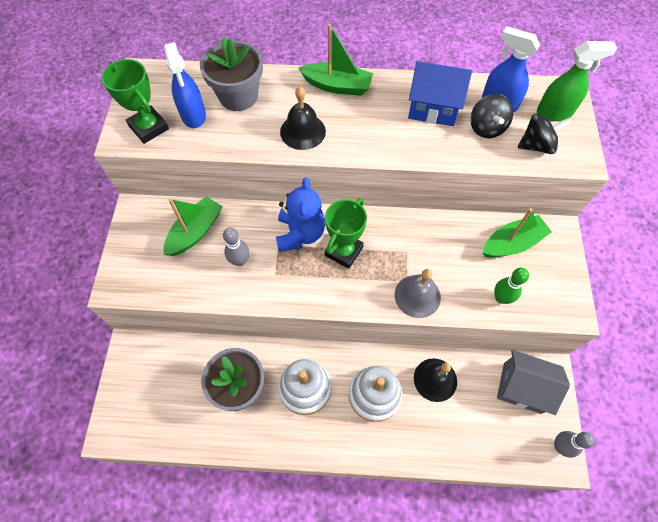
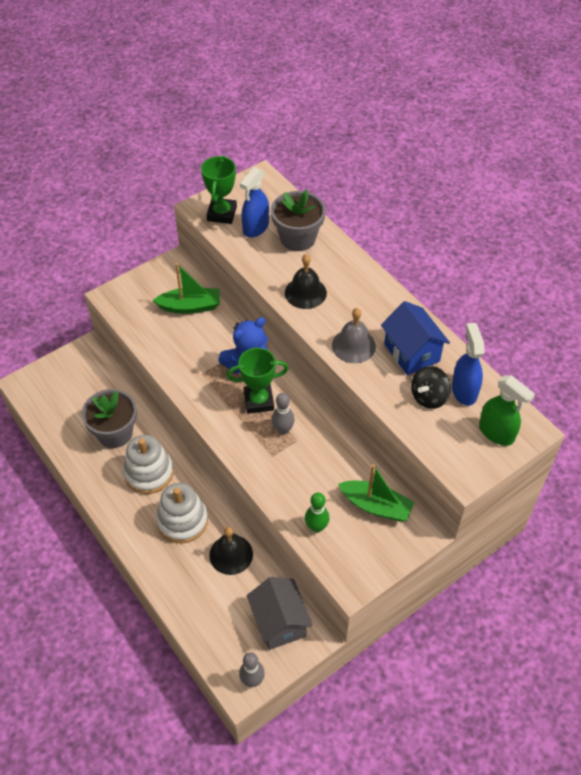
camera: 50 degrees right, 10 degrees down
(240, 261) = (192, 347): grey bowling pin -> grey bowling pin (283, 429)
(337, 86) = (368, 284): green boat -> none
(417, 296) = (265, 470): grey bell -> grey bell (353, 345)
(536, 145) = (446, 439): black spinning top -> none

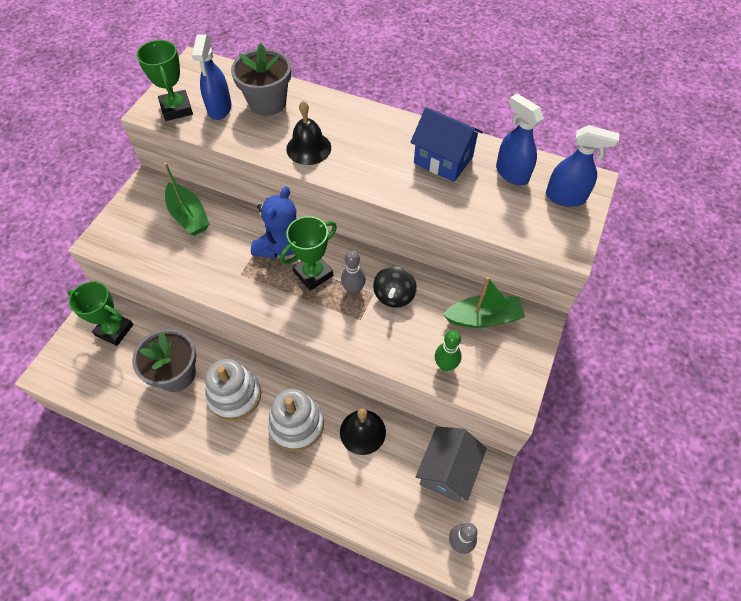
camera: 30 degrees left, 5 degrees up
(89, 374) = (114, 330): none -> green trophy
(190, 306) = (189, 216): green boat -> green boat turned 90 degrees clockwise
(279, 622) = (447, 471): grey house -> grey house turned 75 degrees clockwise
(353, 345) = (387, 176): grey bell -> none
(429, 397) = (486, 192): black spinning top -> black spinning top (394, 295)
(496, 433) = (565, 197): green spray bottle -> blue spray bottle

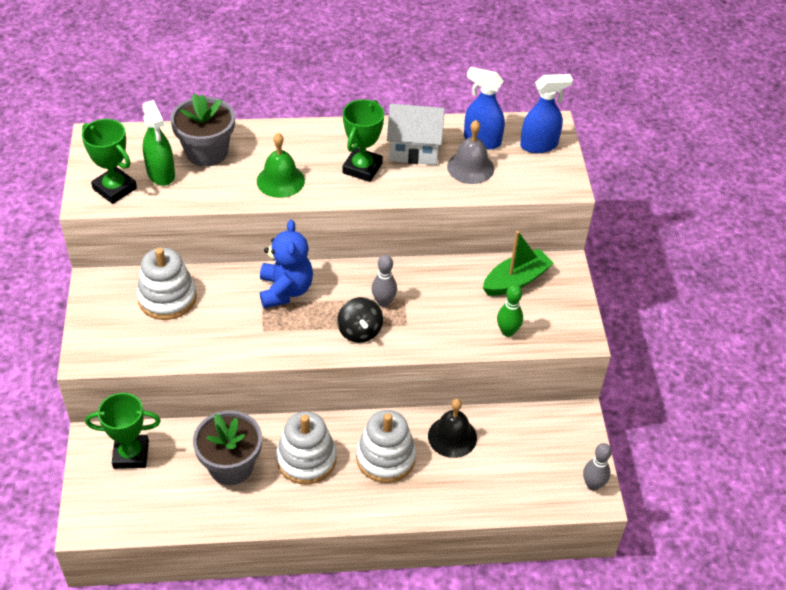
camera: 30 degrees left, 10 degrees down
(189, 216) = (167, 298): green boat -> white stacking toy
(219, 109) = (161, 174): blue spray bottle -> green spray bottle
(308, 148) = (280, 180): black bell -> green bell
(313, 274) = (335, 303): green trophy -> green trophy (362, 168)
(394, 295) = (424, 293): black spinning top -> black spinning top (359, 331)
(443, 160) = (414, 149): blue house -> white house
(447, 471) = (548, 435): grey house -> none
(484, 195) = (470, 167): none -> grey bell

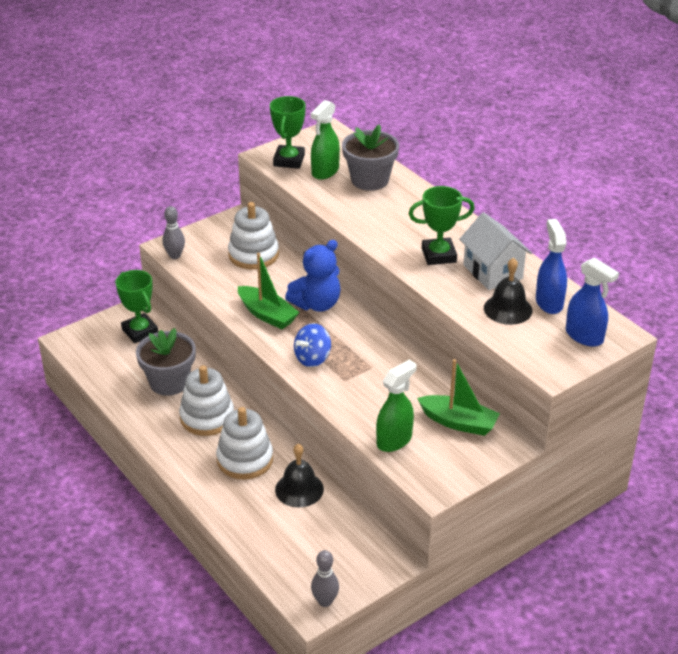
camera: 60 degrees right, 10 degrees down
(269, 333) = (267, 315): none -> green boat
(280, 180) = (379, 224): green bell -> none
(359, 331) = (312, 358): black spinning top -> blue spinning top
(383, 302) = (356, 358): grey bowling pin -> grey bowling pin (175, 256)
(470, 167) = (508, 309): grey bell -> black bell
(507, 331) = (394, 440): green bowling pin -> green spray bottle

